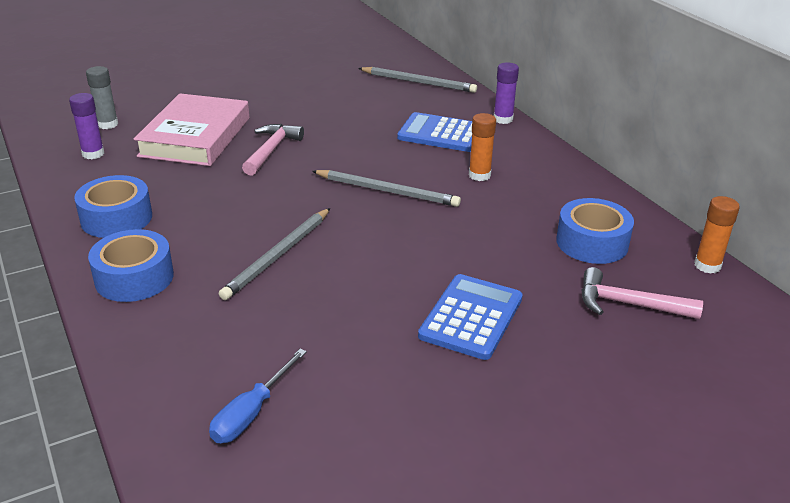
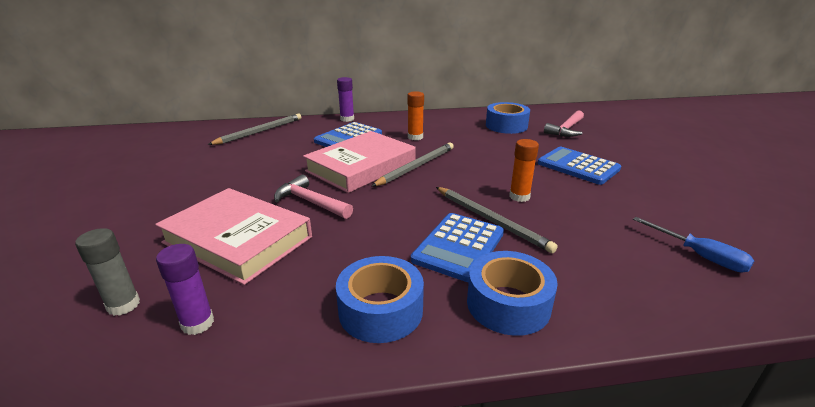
camera: 70 degrees left, 5 degrees down
(218, 242) = (458, 246): none -> blue calculator
(365, 158) = (361, 167): none -> pink book
(707, 265) = (534, 109): orange glue stick -> orange glue stick (519, 196)

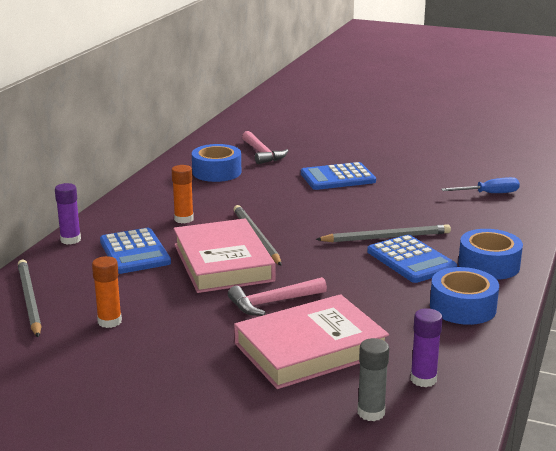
camera: 60 degrees left, 5 degrees down
(519, 196) = (362, 216): orange glue stick -> orange glue stick (109, 321)

